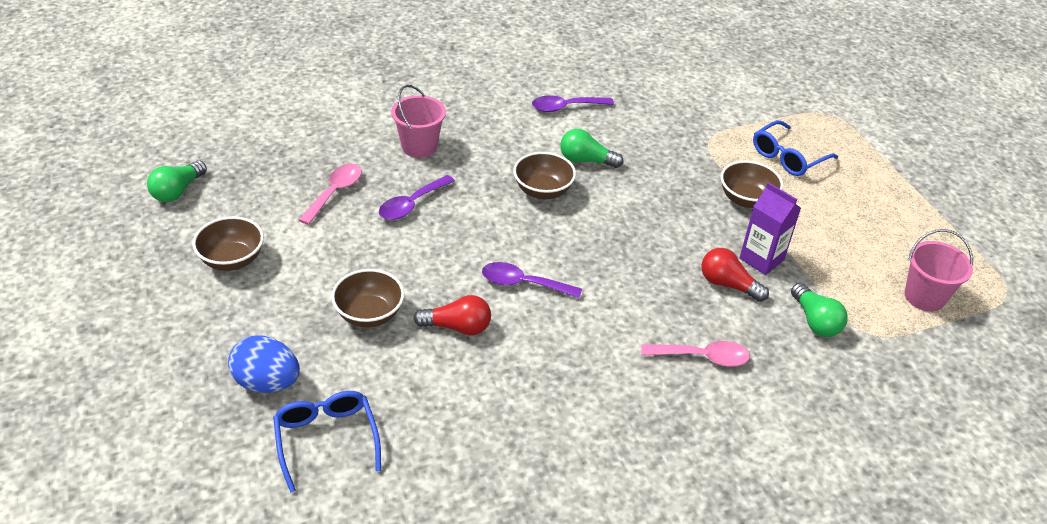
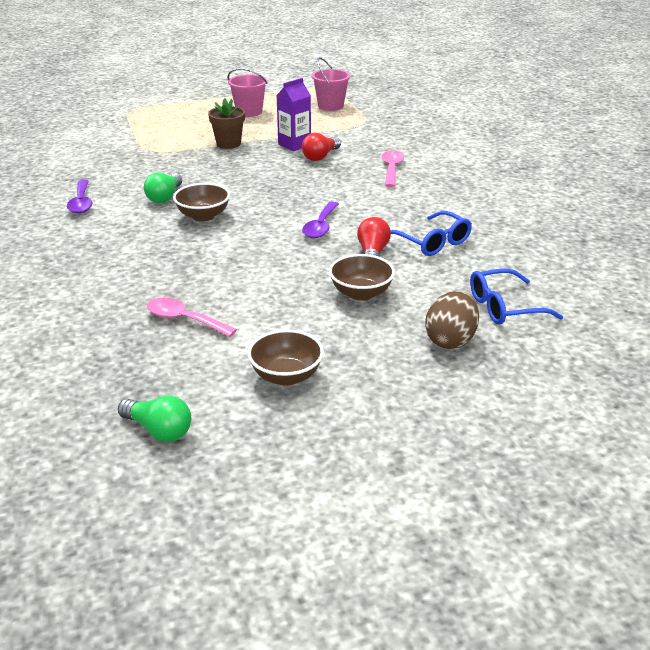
camera: 85 degrees left, 10 degrees down
(267, 382) = (450, 340): blue egg -> brown egg
(412, 204) = (211, 276): purple spoon -> none
(419, 146) = (119, 274): pink bucket -> pink bucket (249, 112)
(746, 199) = (228, 144): brown bowl -> brown flower pot
(787, 157) = (181, 127): blue glasses -> blue glasses (432, 242)
(815, 321) = (354, 135): green light bulb -> none

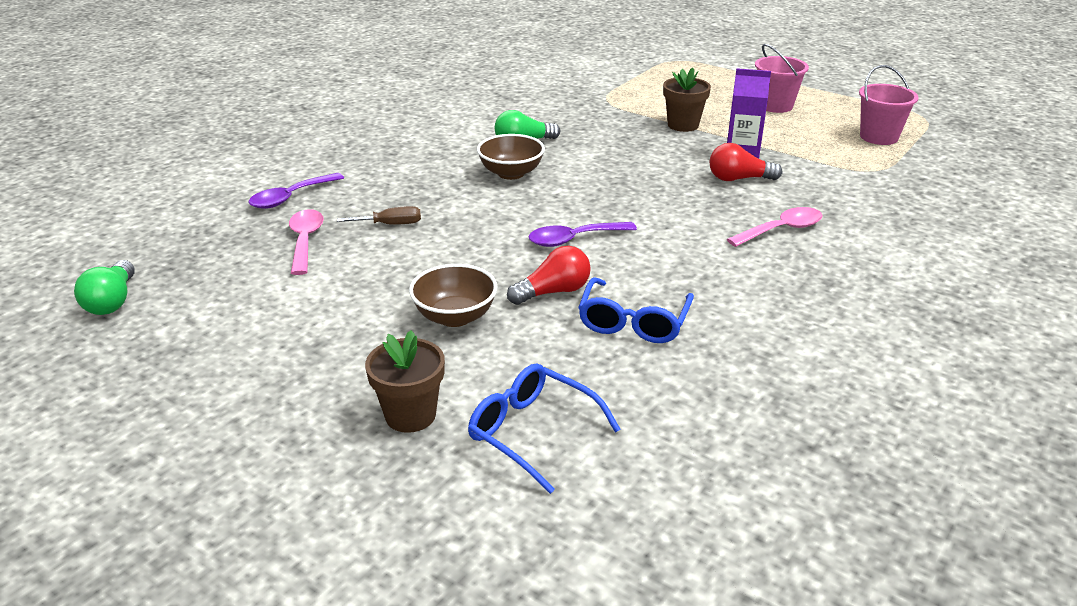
camera: 55 degrees right, 0 degrees up
(81, 203) = (462, 115): purple spoon -> purple spoon (291, 197)
(210, 280) = (391, 224): none -> brown screwdriver
(286, 376) = (248, 332): brown bowl -> none
(450, 340) = (410, 415): brown egg -> brown flower pot

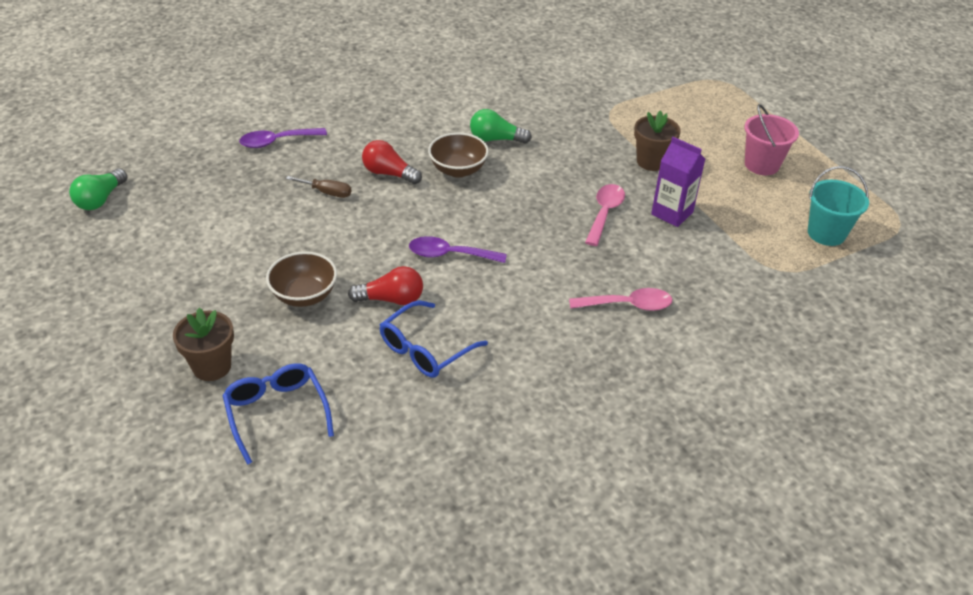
camera: 25 degrees right, 10 degrees up
(305, 241) = (256, 188): pink spoon -> pink spoon (604, 213)
(738, 179) = (643, 238): red light bulb -> red light bulb (389, 173)
(878, 137) = (826, 233): pink bucket -> turquoise bucket

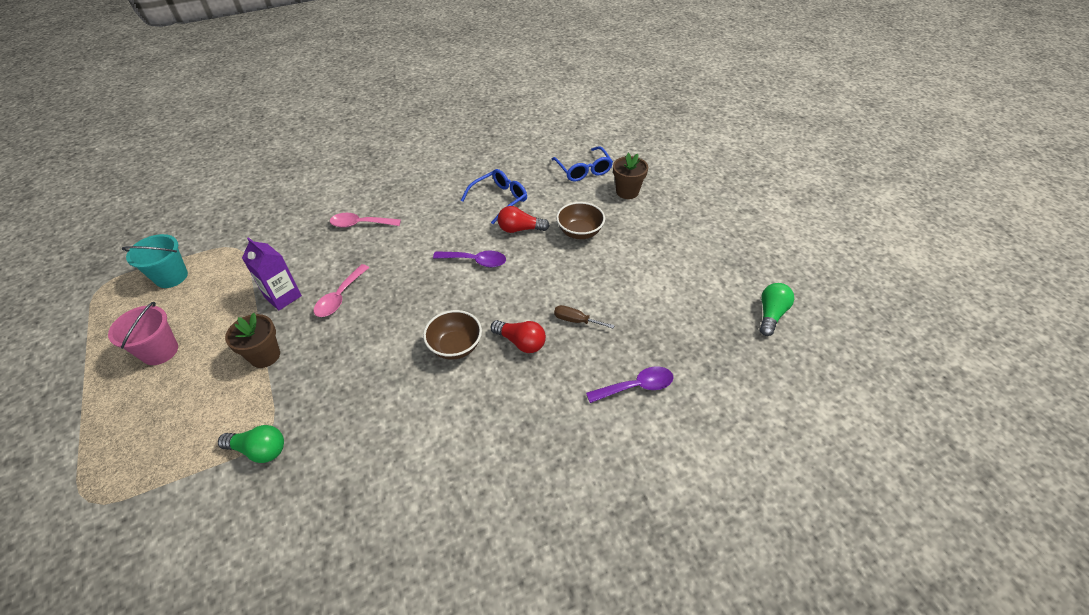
camera: 175 degrees left, 5 degrees up
(496, 139) = (409, 389): green light bulb -> green light bulb (259, 450)

